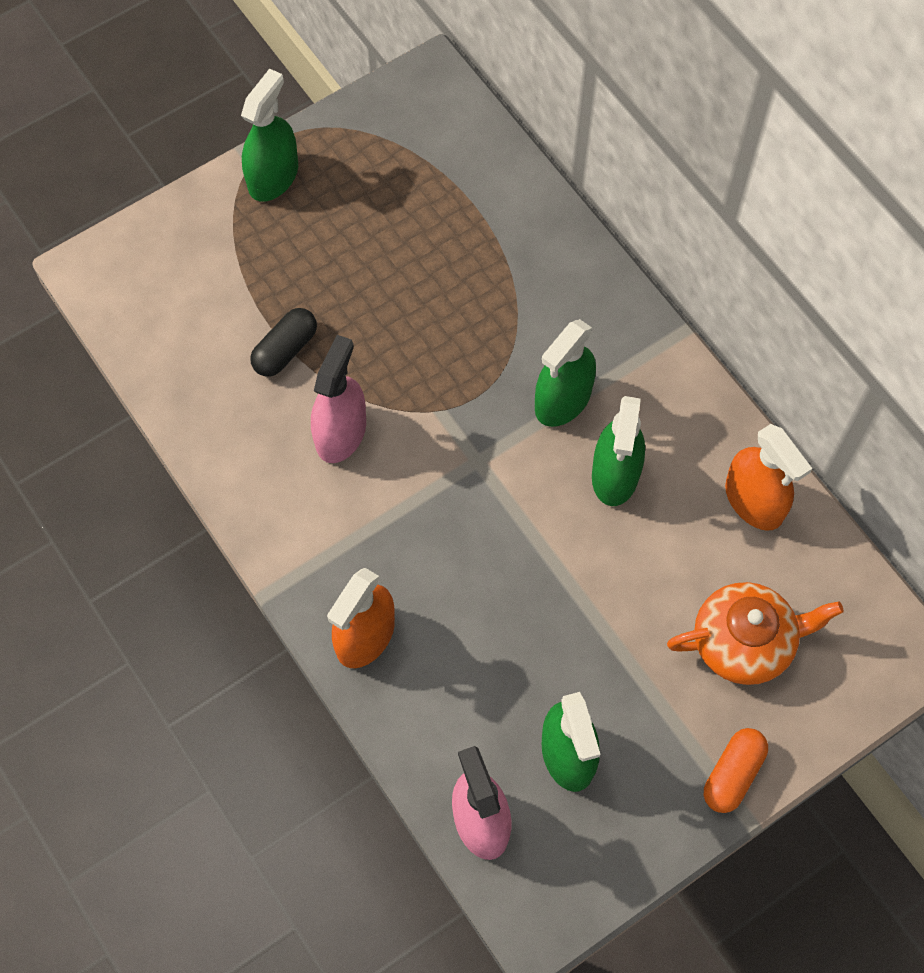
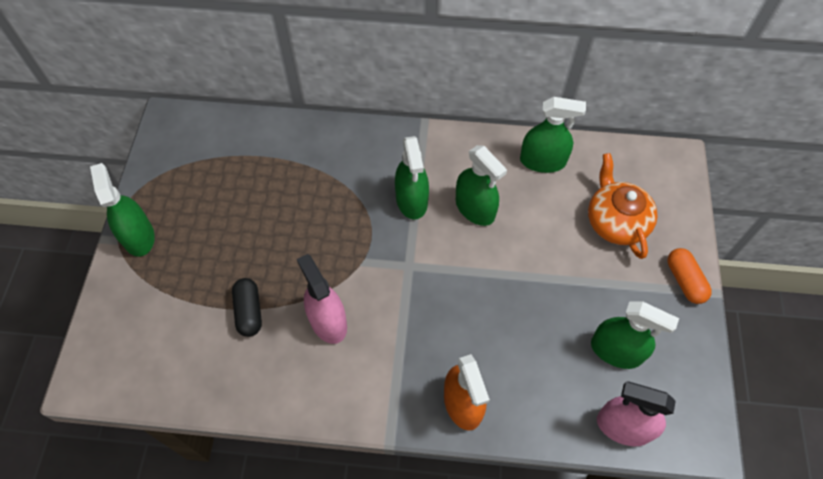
camera: 50 degrees left, 5 degrees down
(744, 642) = (616, 221): orange teapot -> orange teapot turned 45 degrees counterclockwise
(754, 501) = (542, 161): orange spray bottle -> green spray bottle

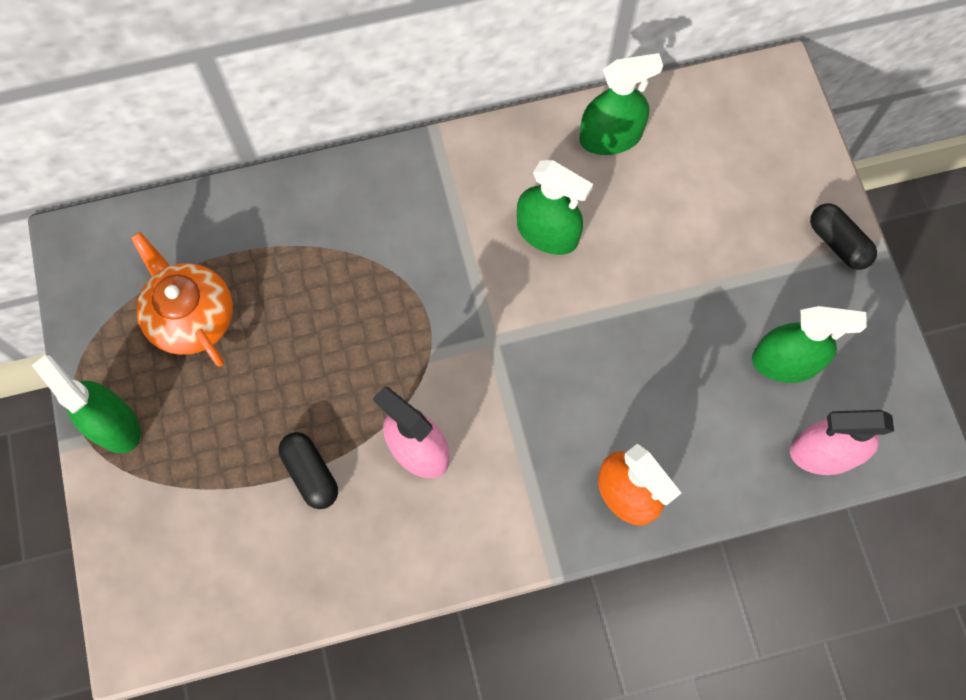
camera: 20 degrees left, 10 degrees up
(411, 200) = (461, 249): green spray bottle -> none
(616, 221) = (730, 191): orange teapot -> orange teapot (191, 316)
(684, 281) = (838, 243): orange capsule -> black capsule

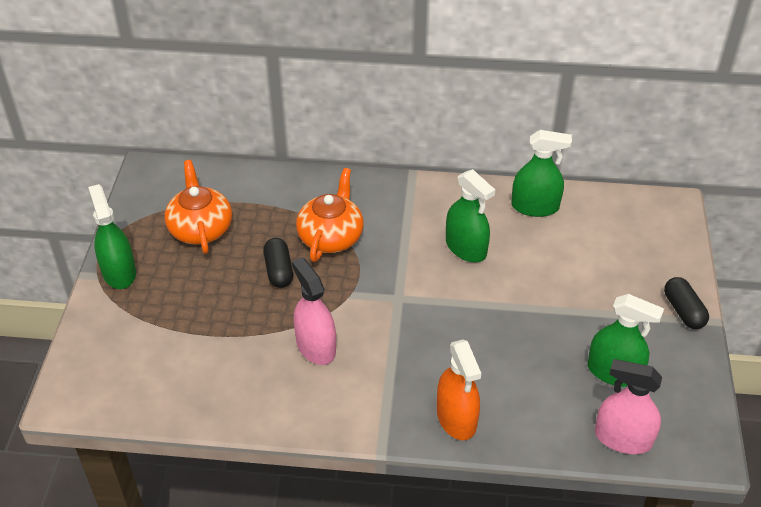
camera: 20 degrees right, 25 degrees down
(311, 473) = (234, 338): black capsule -> black capsule (279, 270)
(369, 272) = (331, 237): none -> orange teapot

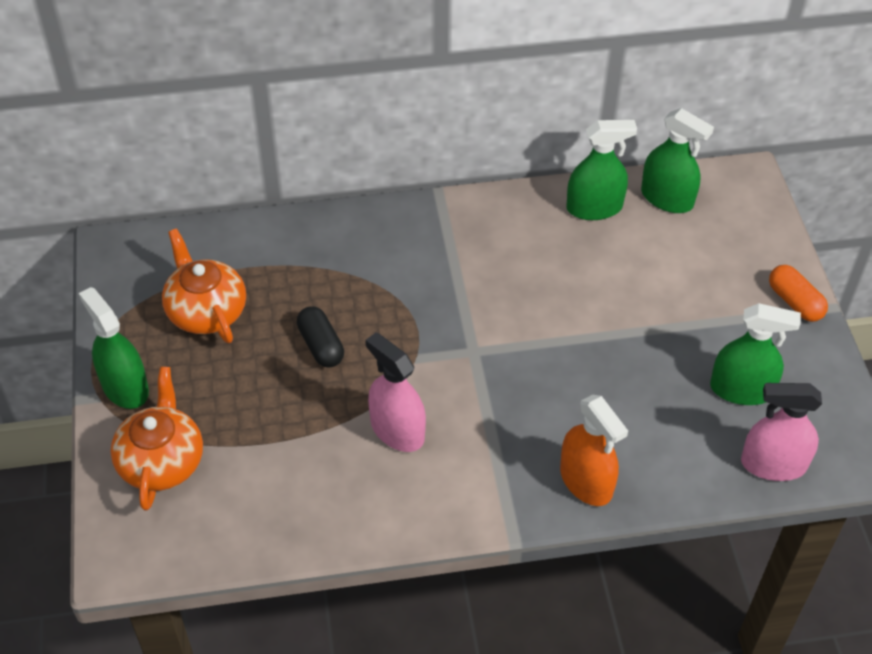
camera: 15 degrees left, 5 degrees up
(331, 237) = (369, 291): orange teapot -> orange teapot (162, 461)
(466, 248) = (531, 274): green spray bottle -> green spray bottle (667, 198)
(683, 311) = (795, 302): black capsule -> orange capsule

